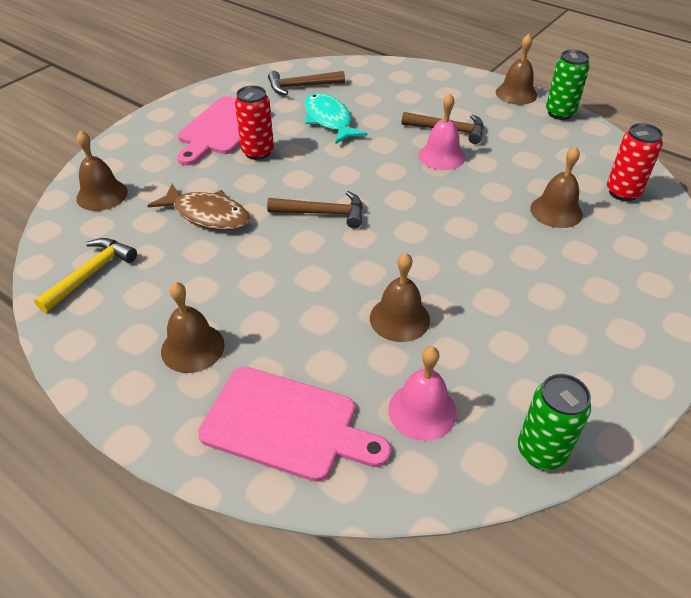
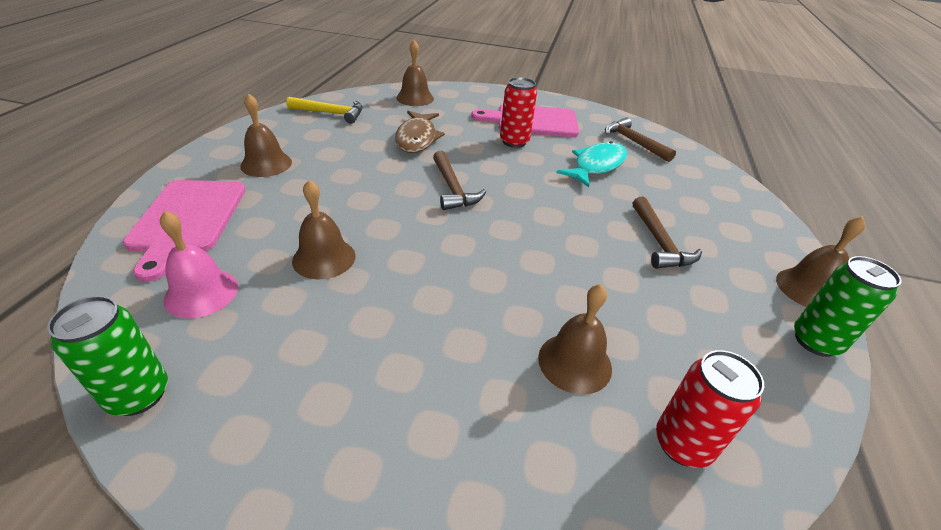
camera: 65 degrees right, 5 degrees down
(441, 156) = (604, 245): pink bell -> none

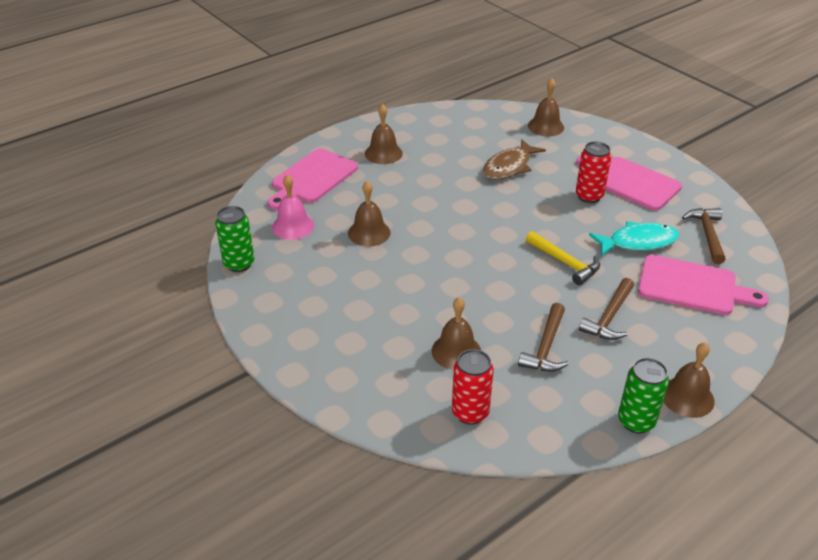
camera: 40 degrees right, 0 degrees up
(331, 113) = (462, 122): yellow hammer -> yellow hammer (565, 262)
(453, 188) = (495, 218): brown hammer -> brown hammer (546, 347)
(678, 186) = (692, 286): none -> pink cutting board

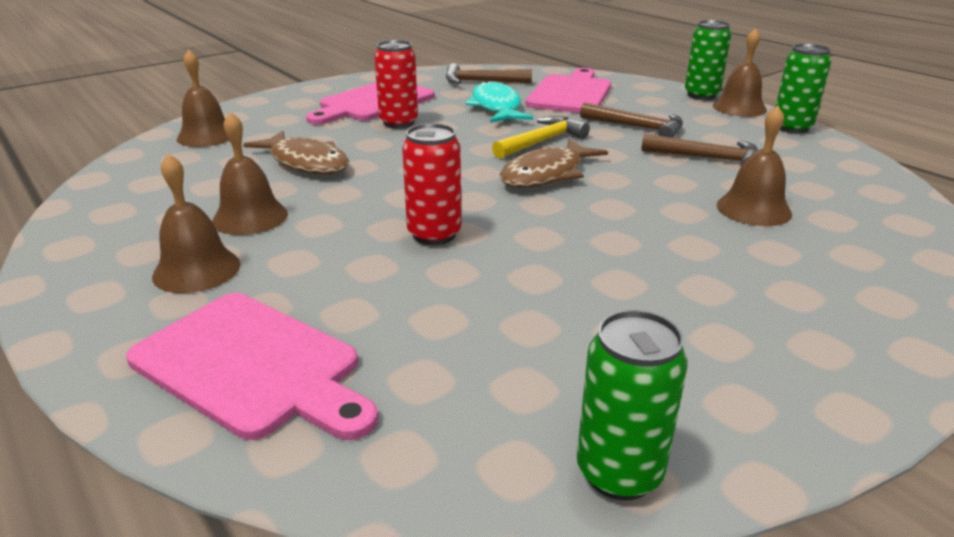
camera: 90 degrees left, 10 degrees down
(293, 226) = (453, 385): pink bell -> none
(369, 233) = (479, 282): brown bell -> brown bell (250, 217)
(470, 412) = (860, 203): red can -> red can (434, 234)
(504, 261) = (546, 174): none -> brown fish
(720, 376) = (701, 95): none -> green can

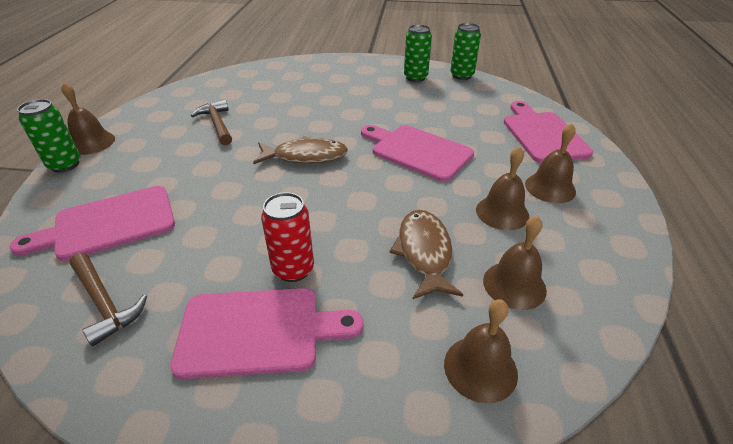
camera: 135 degrees left, 10 degrees up
(434, 234) = (417, 151): red can -> pink cutting board
(496, 107) = (192, 241): turquoise fish -> none
(542, 141) = (253, 182): yellow hammer -> none
(637, 127) = (181, 161): brown hammer -> none
(753, 209) = (274, 98): brown bell -> brown bell (514, 285)
(792, 127) = (127, 117): green can -> green can (415, 77)

